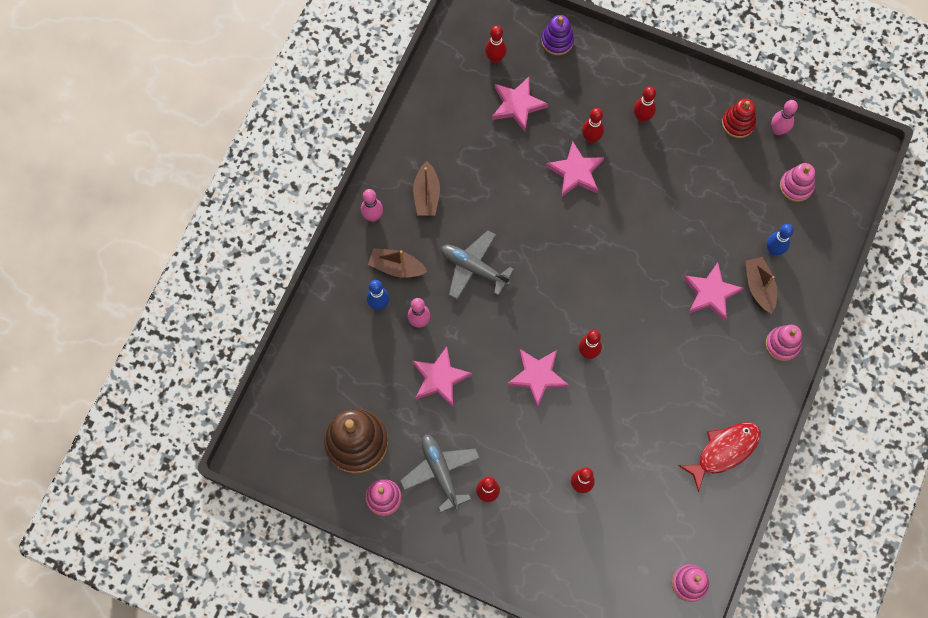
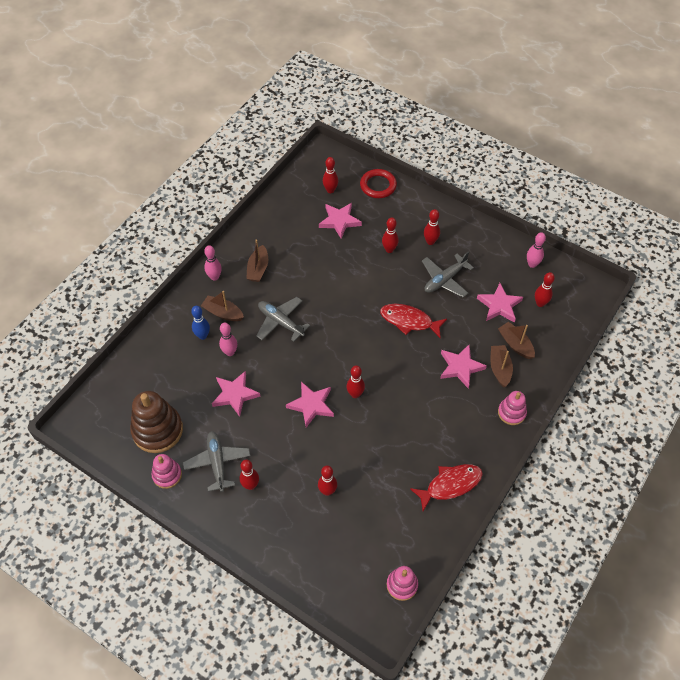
camera: 10 degrees right, 15 degrees down
(557, 41) = (378, 185): purple stacking toy -> red ring
(576, 172) = (373, 270): pink star -> pink star (499, 305)
(636, 239) = (409, 321): none -> red fish
(670, 171) = (445, 279): none -> grey plane
(738, 123) = (502, 255): red stacking toy -> none
(773, 250) = (515, 344): blue bowling pin -> brown boat
(796, 186) = (540, 303): pink stacking toy -> red bowling pin

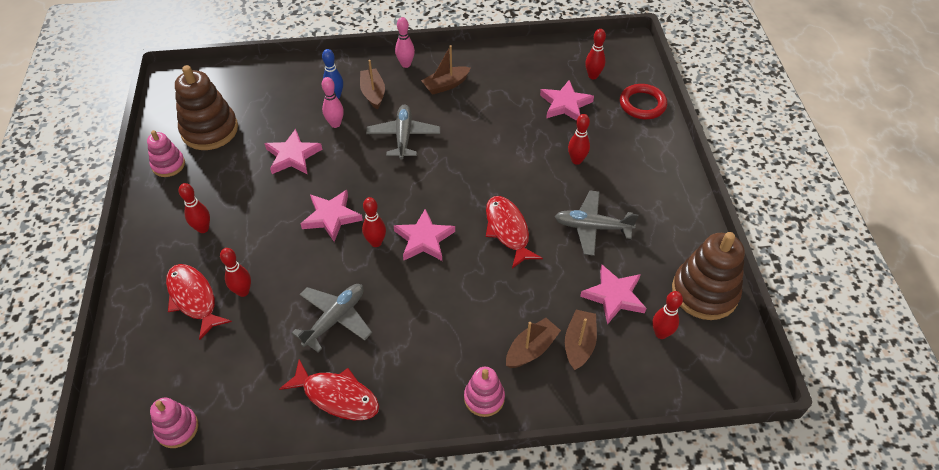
camera: 50 degrees right, 5 degrees down
(217, 463) = (208, 190): grey plane -> grey plane (335, 319)
(307, 523) = (194, 299): none -> red fish
(430, 241) = (625, 186): red bowling pin -> none
(460, 367) = (496, 311): pink star -> pink star (424, 239)
(532, 264) = (704, 292): pink bowling pin -> brown stacking toy

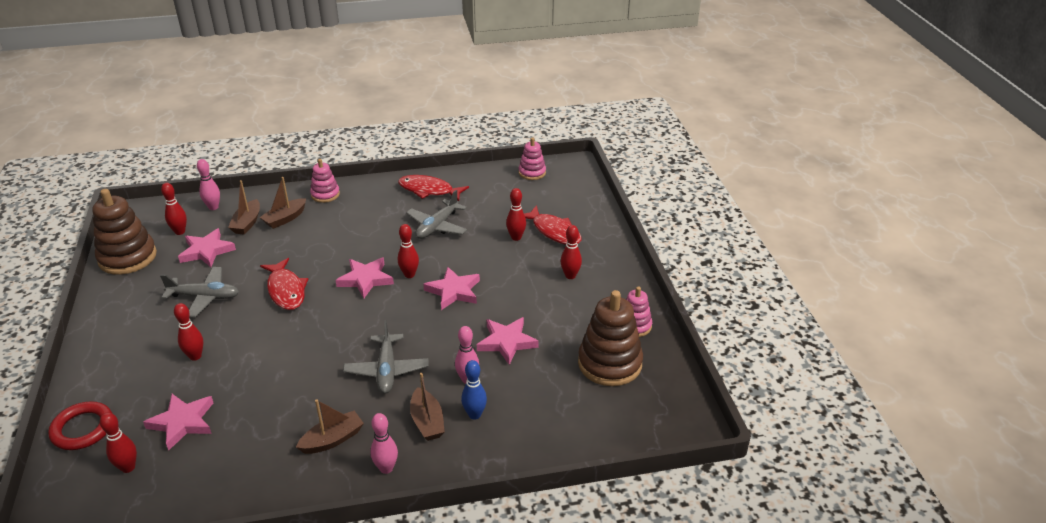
camera: 175 degrees right, 15 degrees down
(635, 381) = (213, 207): none -> pink bowling pin

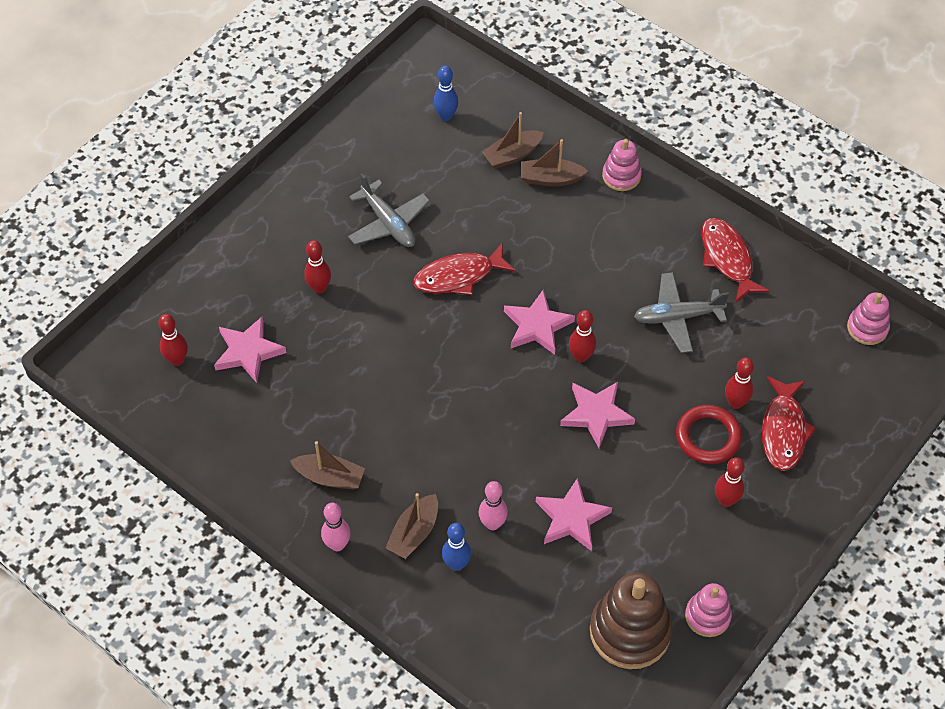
camera: 50 degrees right, 20 degrees up
(82, 429) = (181, 290): red ring -> red ring (708, 437)
(127, 257) = (375, 114): brown stacking toy -> none
(180, 232) = (446, 116): red bowling pin -> blue bowling pin
(206, 251) = (443, 163): pink star -> none
(213, 207) = (504, 106): pink bowling pin -> none
(286, 290) = (459, 276): red fish -> red fish turned 45 degrees clockwise
(387, 370) = (442, 448): grey plane -> none

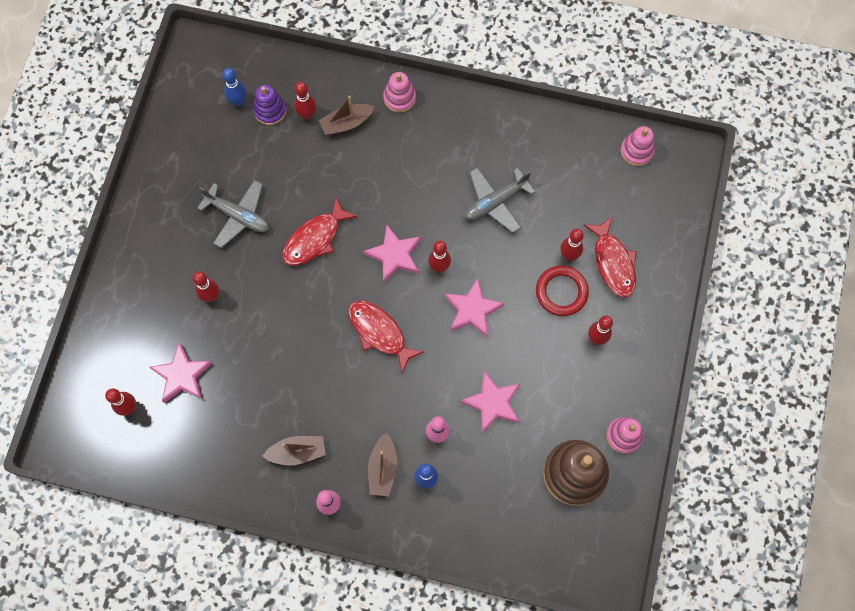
camera: 25 degrees left, 15 degrees up
(475, 137) = (270, 110): none -> purple stacking toy
(512, 155) = (307, 115): brown boat -> red bowling pin
(727, 258) = (510, 136): red fish -> red fish (379, 333)

